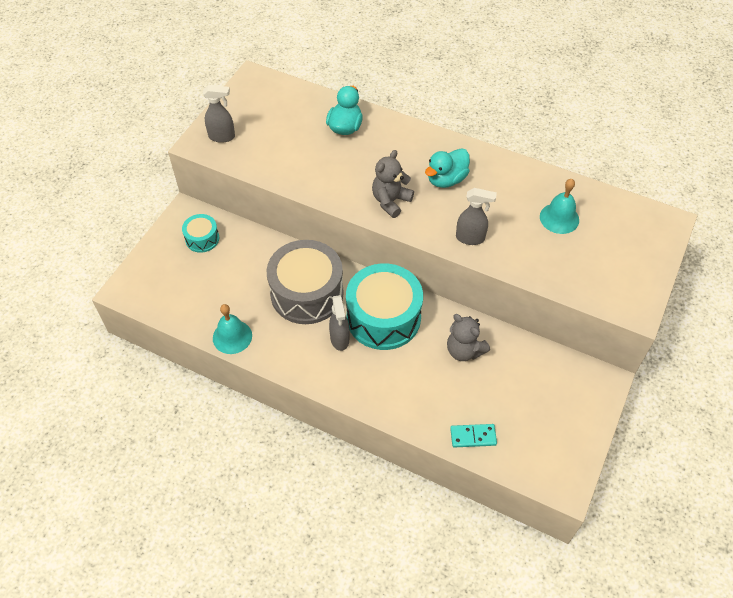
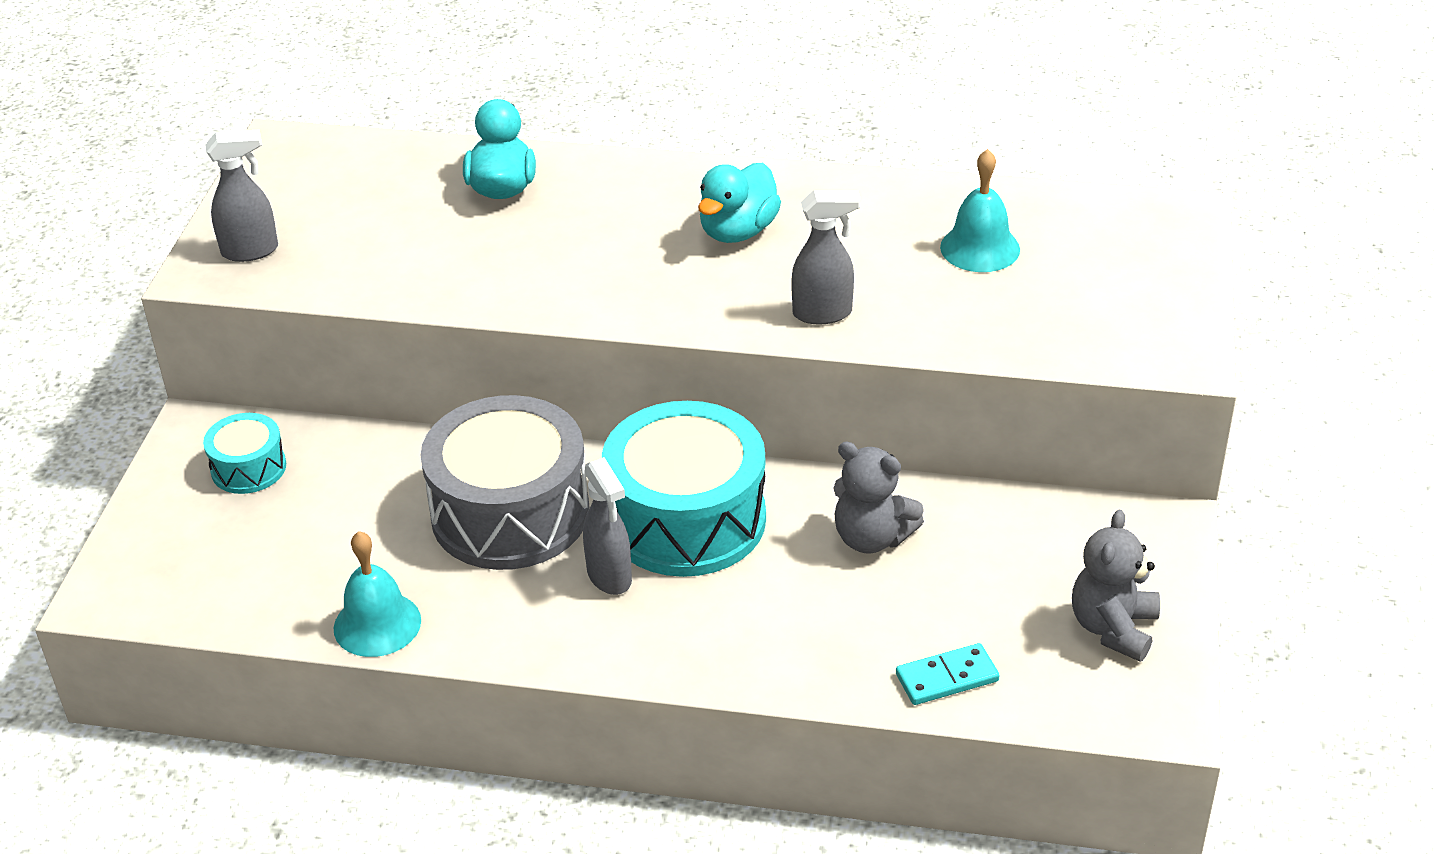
camera: 15 degrees left, 15 degrees down
(390, 201) = (641, 287): grey teddy bear -> grey teddy bear (1113, 628)

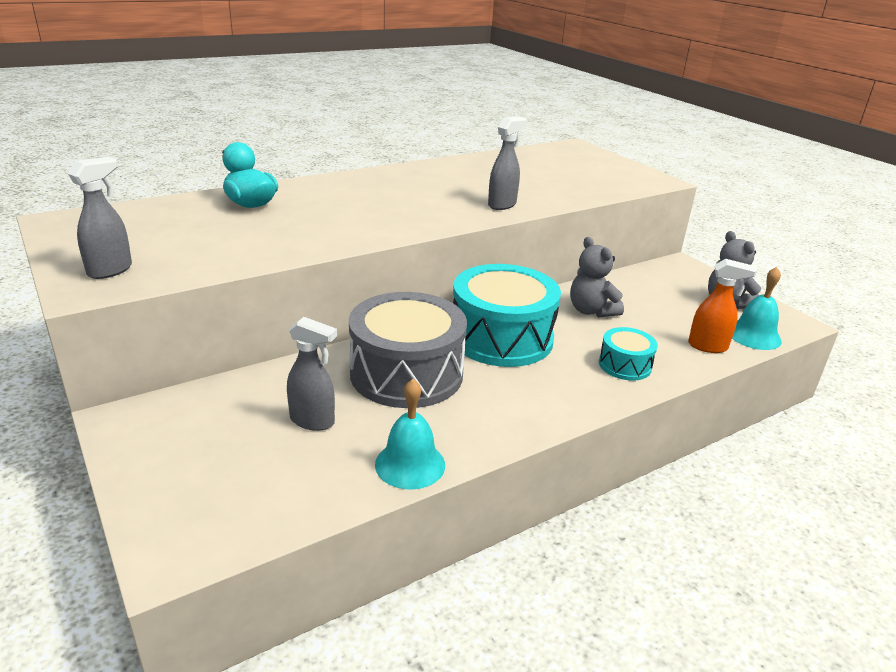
camera: 45 degrees left, 10 degrees down
(248, 468) = (195, 423): turquoise drum -> turquoise drum (625, 365)
(610, 577) = (505, 377): grey spray bottle -> grey spray bottle (313, 421)
(738, 231) = (410, 190): turquoise duck -> none
(871, 538) = (591, 311): grey teddy bear -> grey teddy bear turned 75 degrees clockwise
(947, 677) = (708, 347): turquoise domino -> orange spray bottle
(980, 248) = (524, 170): turquoise bell -> turquoise bell (754, 336)

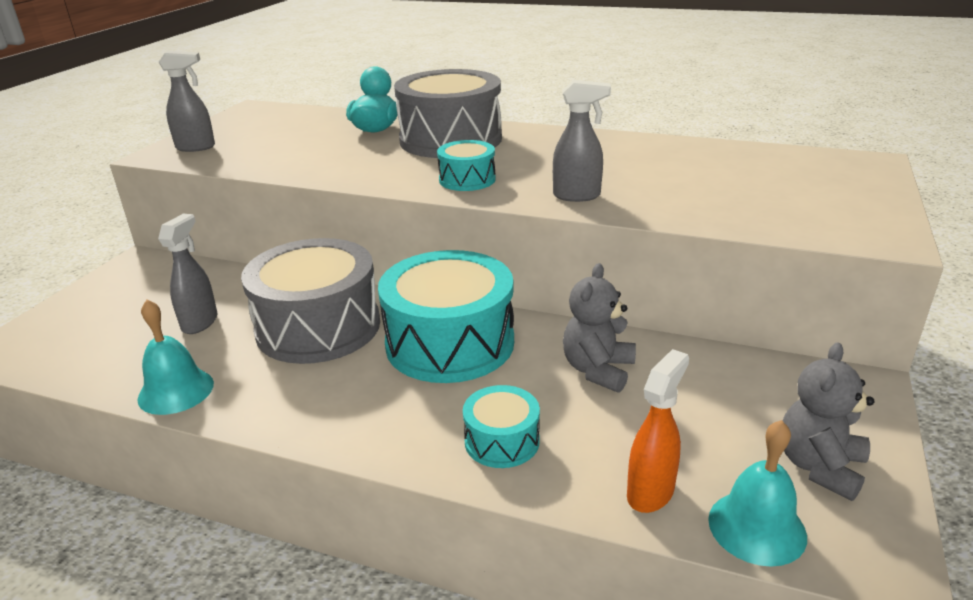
camera: 55 degrees right, 0 degrees up
(313, 421) = (200, 322): grey spray bottle -> grey spray bottle turned 150 degrees counterclockwise
(332, 195) = (450, 139): none -> grey drum
(418, 217) = (467, 179): none -> turquoise drum
(708, 347) = (651, 492): orange spray bottle -> orange spray bottle turned 120 degrees counterclockwise

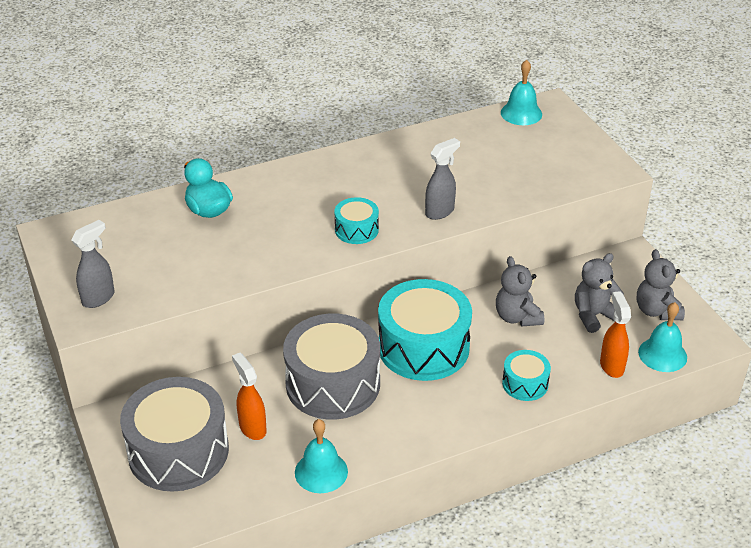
camera: 45 degrees left, 10 degrees up
(200, 322) = (252, 428): grey spray bottle -> orange spray bottle
(450, 139) = (283, 195): grey drum -> grey drum (178, 451)
(707, 420) = (594, 315): none -> grey teddy bear
(816, 158) = (521, 113): none -> turquoise bell

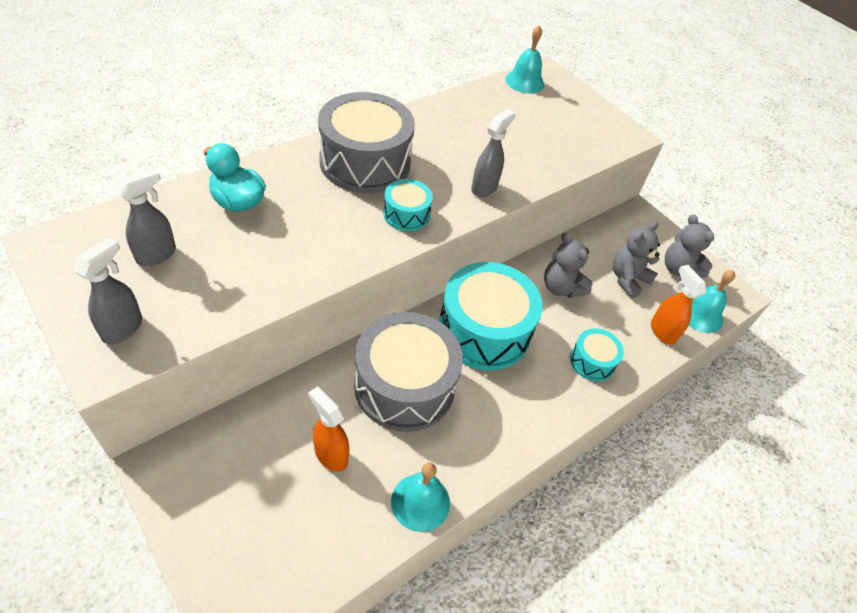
camera: 20 degrees left, 10 degrees up
(134, 247) = (157, 255): none -> grey spray bottle
(178, 451) = (251, 500): grey drum -> grey drum (365, 162)

